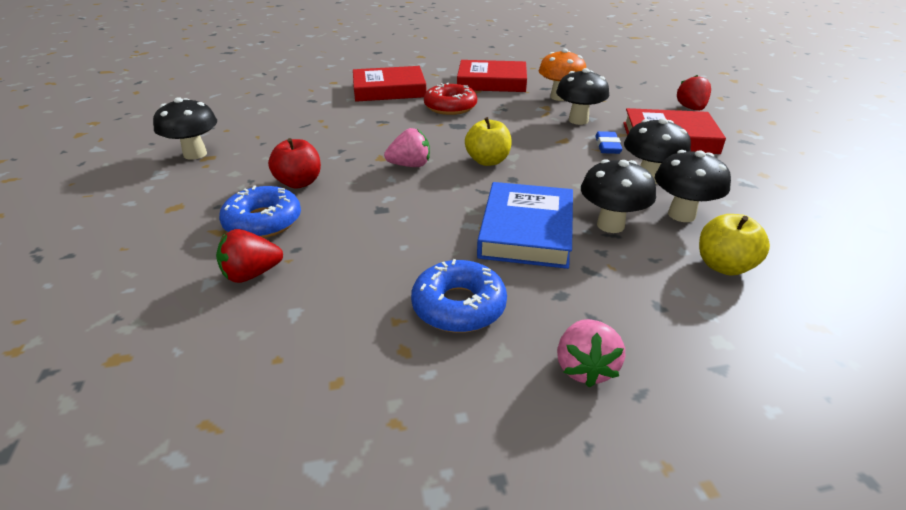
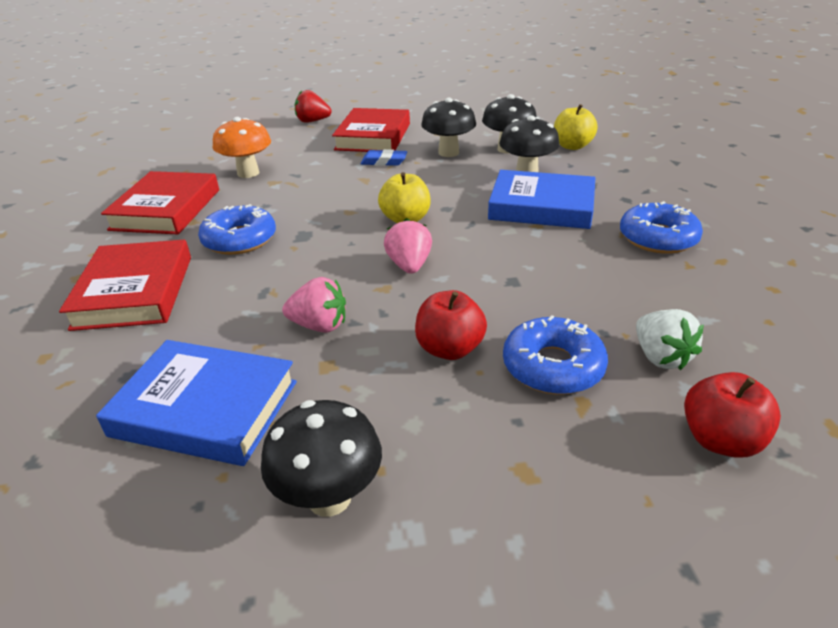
camera: 85 degrees left, 0 degrees up
(148, 288) = (720, 440): none -> red apple
(251, 274) = (660, 357): red strawberry -> white strawberry
(276, 120) = (205, 408): none -> blue book
(450, 107) = (239, 239): red donut -> blue donut
(578, 120) = (318, 169): black mushroom -> none
(585, 368) = (698, 197): pink strawberry -> pink strawberry (319, 325)

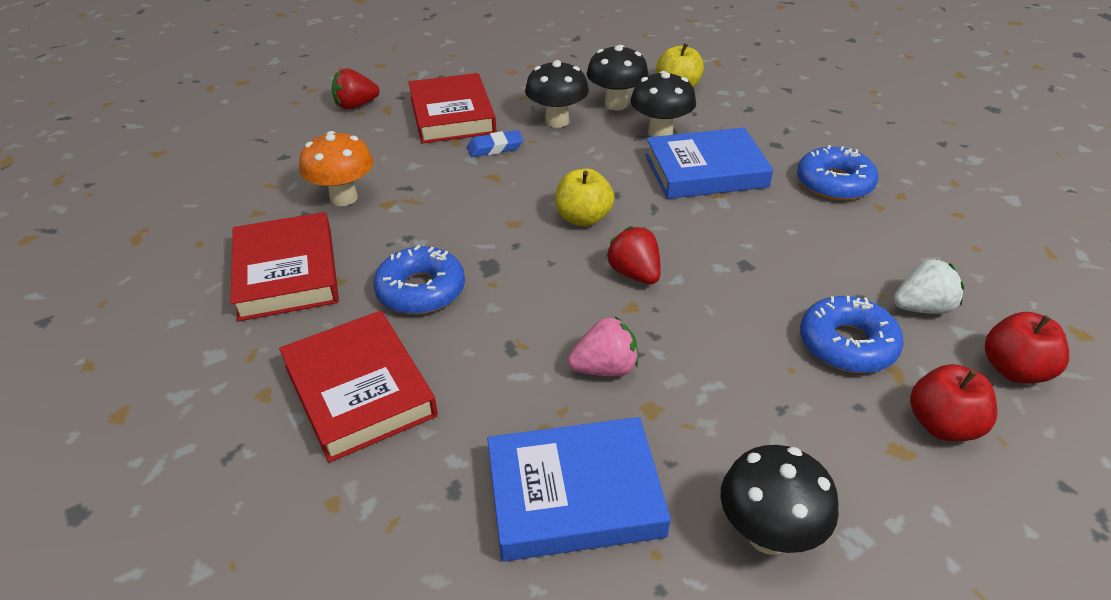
camera: 25 degrees left, 5 degrees up
(409, 265) = (634, 274): pink strawberry -> red strawberry
(449, 349) = (748, 355): red apple -> red apple (943, 425)
(660, 357) = (922, 308): white strawberry -> white strawberry turned 60 degrees counterclockwise

